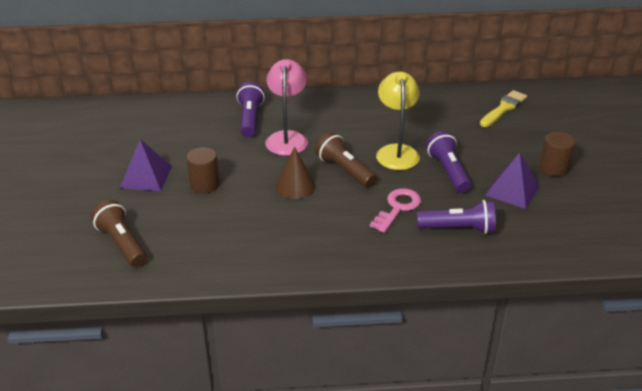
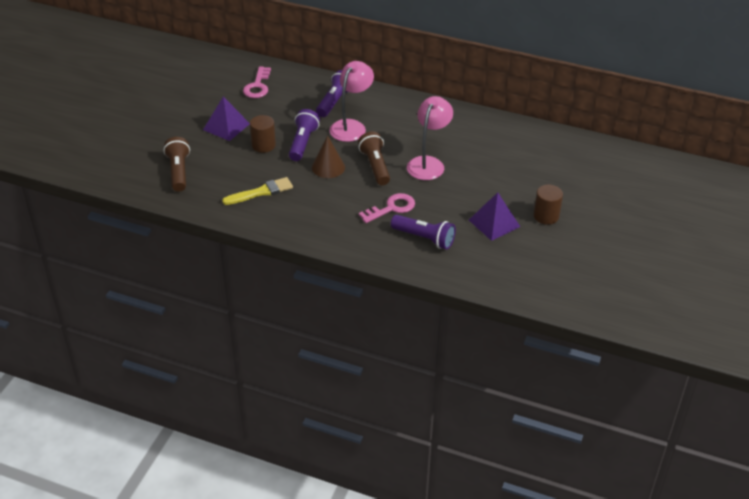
camera: 25 degrees right, 5 degrees up
(153, 126) = (257, 86): none -> pink key
(396, 151) = (428, 163): yellow lamp -> pink lamp
(448, 171) = (456, 192): purple flashlight -> purple flashlight (303, 143)
(503, 108) = (552, 153): yellow brush -> yellow brush (261, 192)

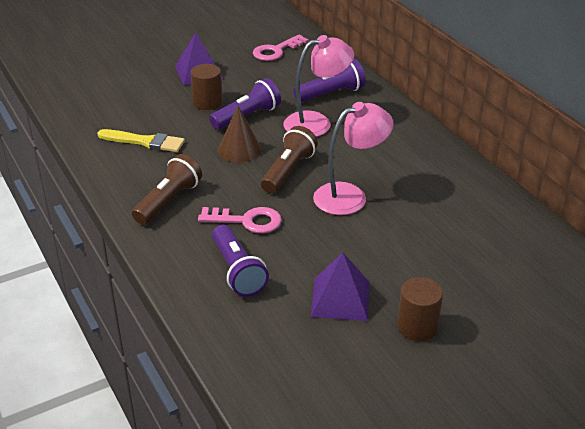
camera: 40 degrees right, 5 degrees down
(178, 172) = (103, 91): brown flashlight -> brown flashlight (168, 201)

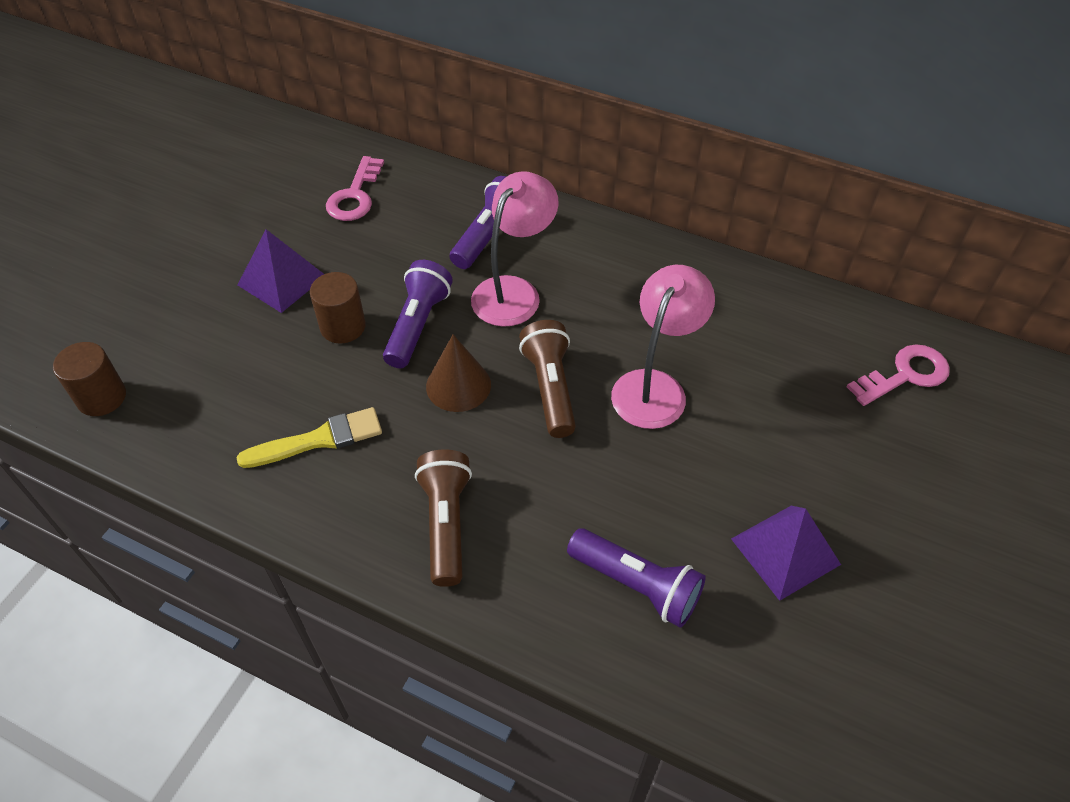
camera: 35 degrees left, 15 degrees up
(247, 221) = (574, 497): pink key -> pink key (905, 375)
(417, 327) = (895, 539): brown cylinder -> brown cylinder (102, 397)

